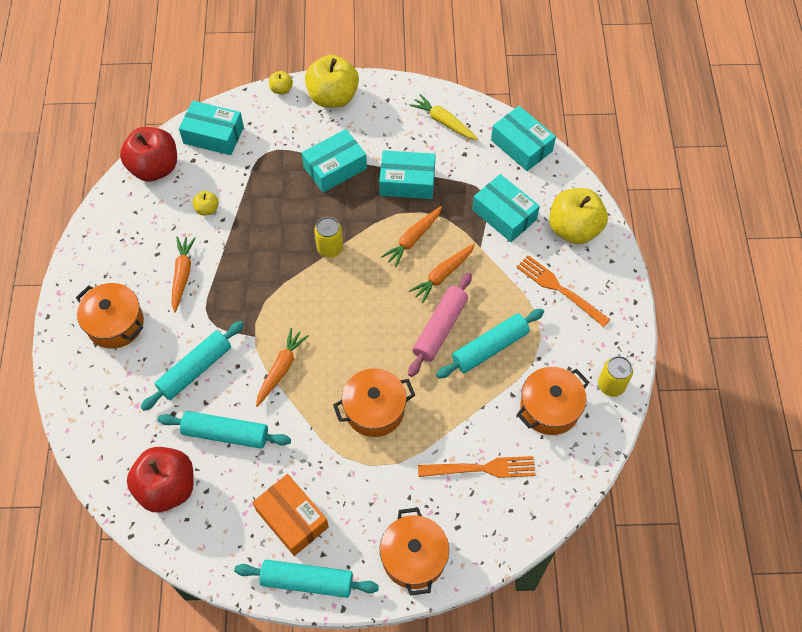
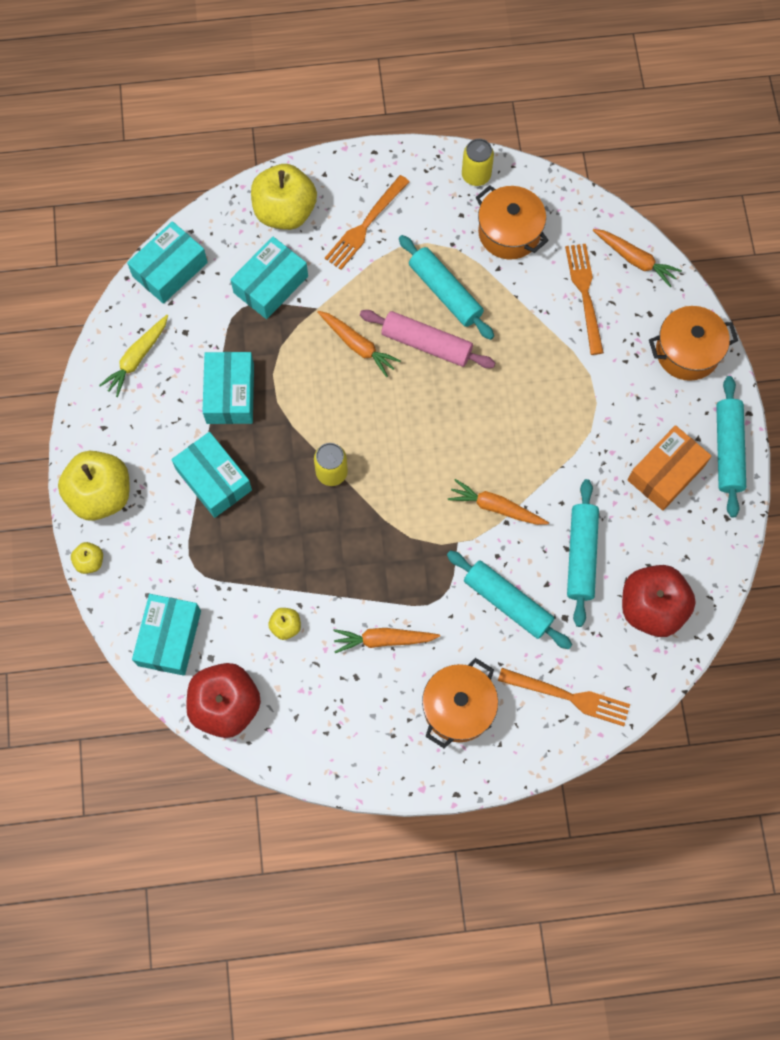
camera: 95 degrees left, 10 degrees up
(104, 409) = (570, 697): none -> orange fork
(374, 410) = (533, 403): orange pot -> none
(413, 239) = (311, 381): orange carrot -> orange carrot (635, 260)

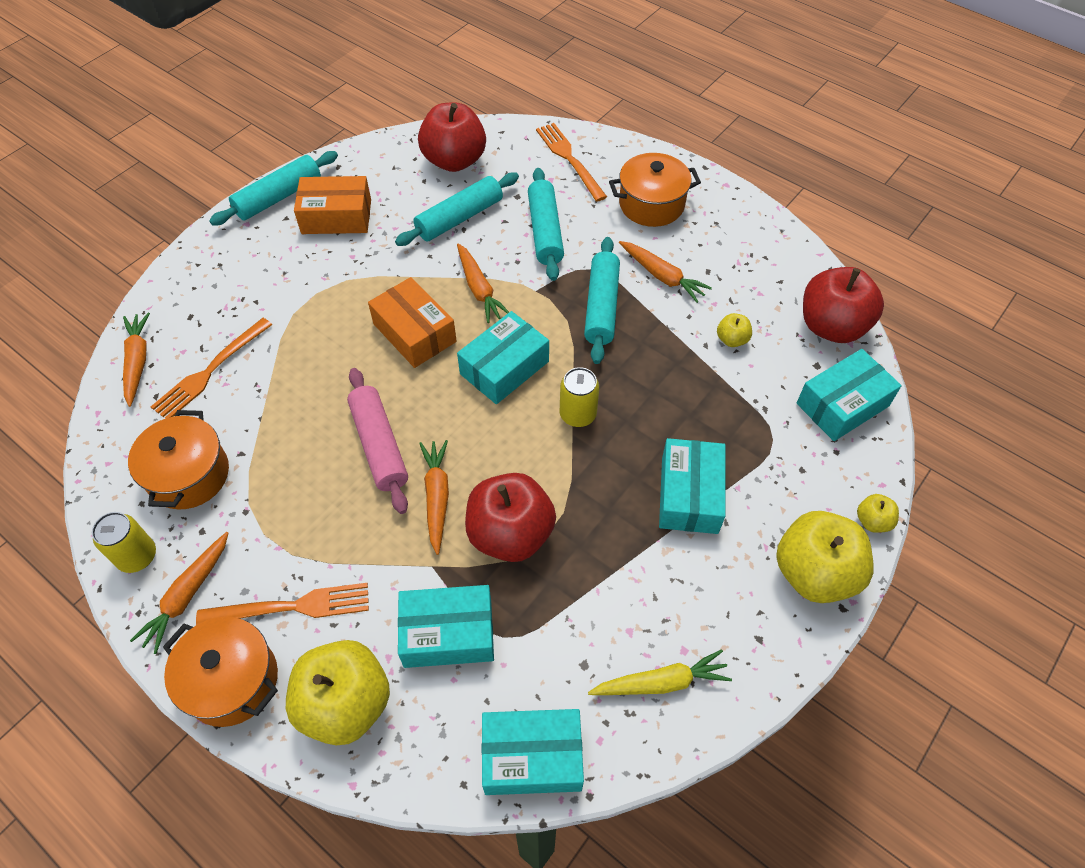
camera: 135 degrees left, 15 degrees down
(230, 394) = (599, 558): turquoise box -> turquoise box (504, 367)
(293, 363) = (510, 534): none -> red apple
(425, 183) = (187, 595): none -> orange carrot
(445, 292) = (308, 474): turquoise rolling pin -> turquoise rolling pin (601, 307)
(497, 434) = (414, 333): none -> orange box
(687, 352) = (207, 270): orange pot -> orange pot (232, 680)

